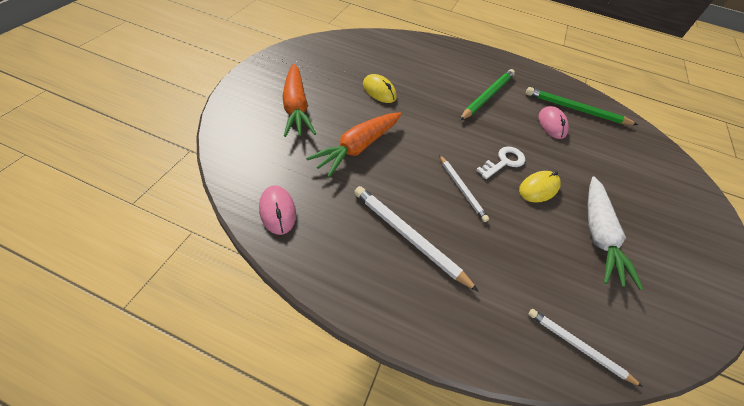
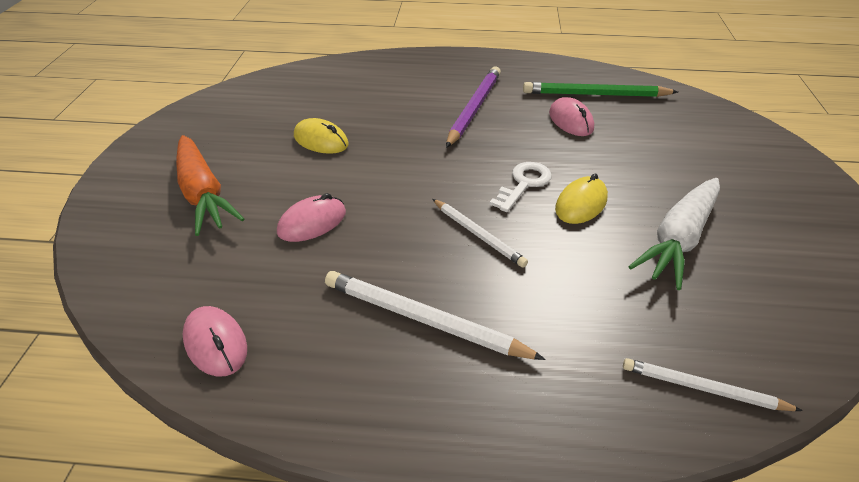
camera: 10 degrees left, 10 degrees down
(357, 148) = (312, 222): orange carrot -> pink mouse
(487, 96) = (474, 108): green pencil -> purple pencil
(598, 236) = (678, 240): white carrot -> white carrot turned 45 degrees clockwise

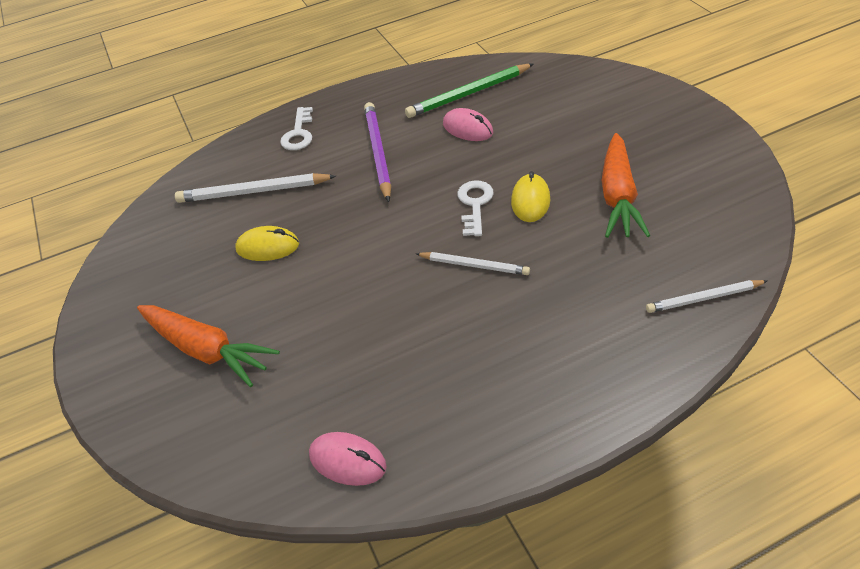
camera: 25 degrees left, 5 degrees up
(312, 222) = (331, 324): pink mouse -> none
(422, 70) = (298, 133): none -> white key
(424, 319) = (489, 353): white pencil -> white pencil (254, 191)
(678, 240) = (618, 197): white carrot -> orange carrot

